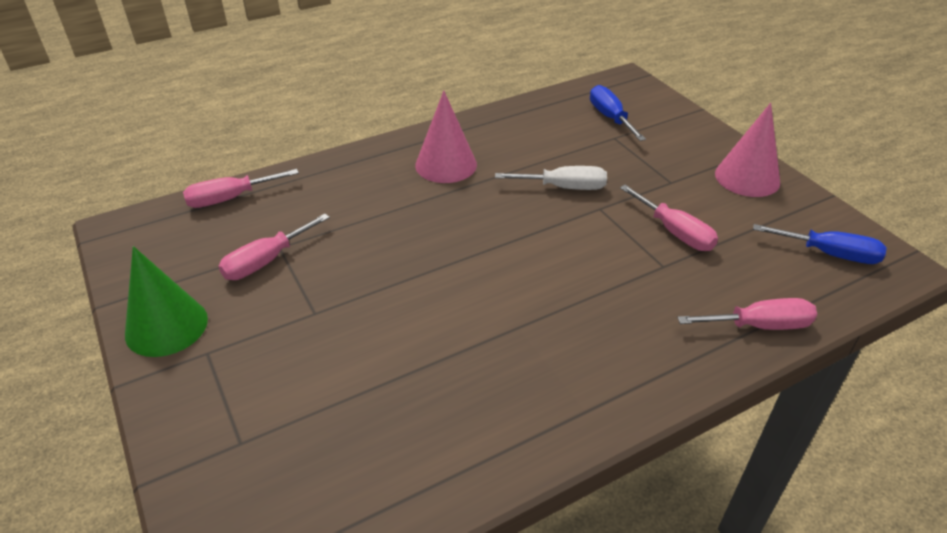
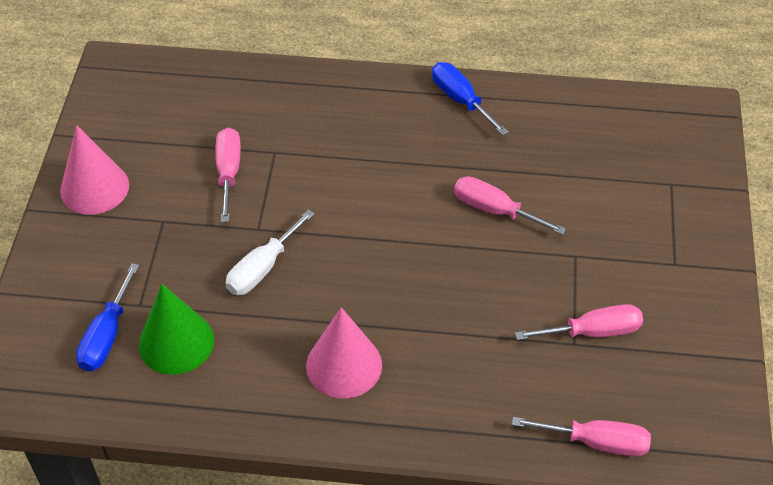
camera: 145 degrees left, 10 degrees up
(166, 326) = (701, 305): green cone -> green cone (176, 342)
(564, 187) = (262, 268): white screwdriver -> white screwdriver turned 90 degrees counterclockwise
(759, 326) = (269, 80): pink screwdriver -> pink screwdriver (494, 210)
(829, 254) = (145, 95): blue screwdriver -> blue screwdriver (460, 100)

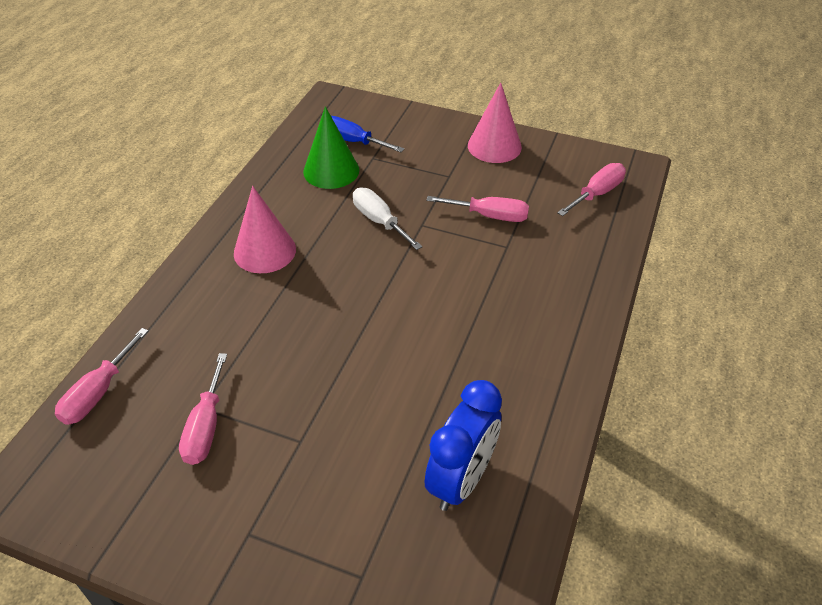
camera: 105 degrees right, 5 degrees down
(460, 100) = (547, 399): blue screwdriver -> none
(494, 210) = (384, 388): pink screwdriver -> pink screwdriver (597, 193)
(563, 141) = (461, 480): none -> blue clock

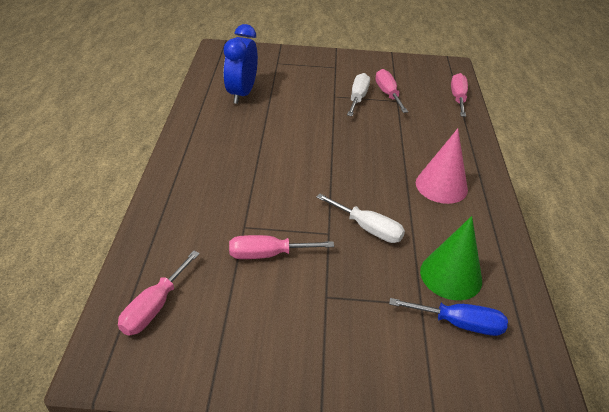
camera: 160 degrees right, 5 degrees down
(263, 427) = (358, 98): none -> white screwdriver
(494, 146) = (288, 357): pink cone -> none

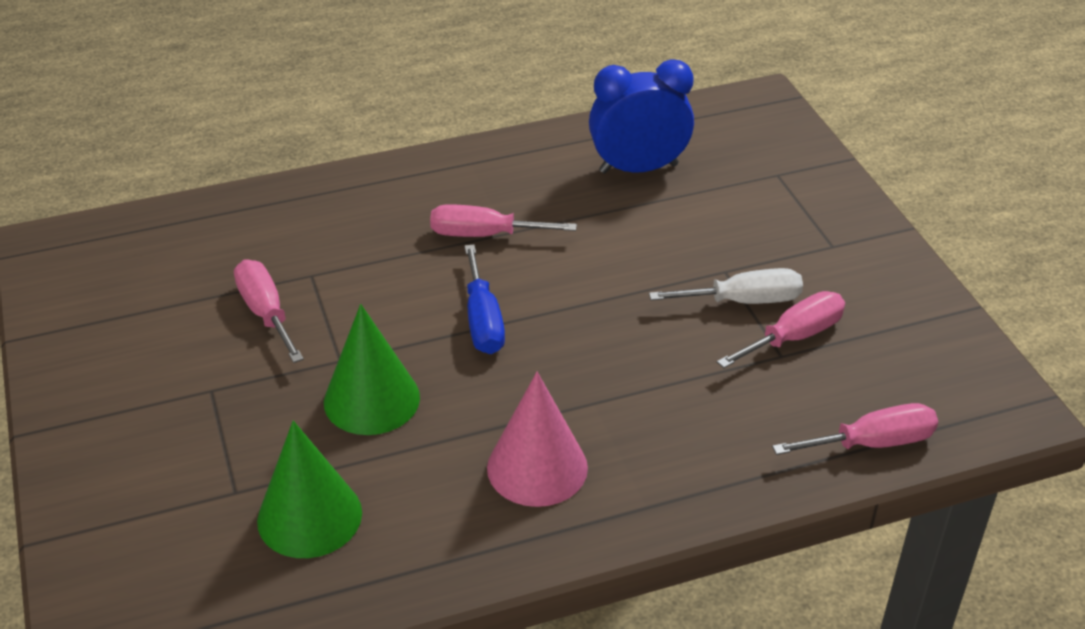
camera: 70 degrees right, 0 degrees up
(154, 307) = (136, 250): pink screwdriver -> pink screwdriver (484, 235)
(368, 228) = (371, 399): white screwdriver -> green cone
(459, 323) = (211, 541): blue screwdriver -> blue screwdriver (483, 321)

